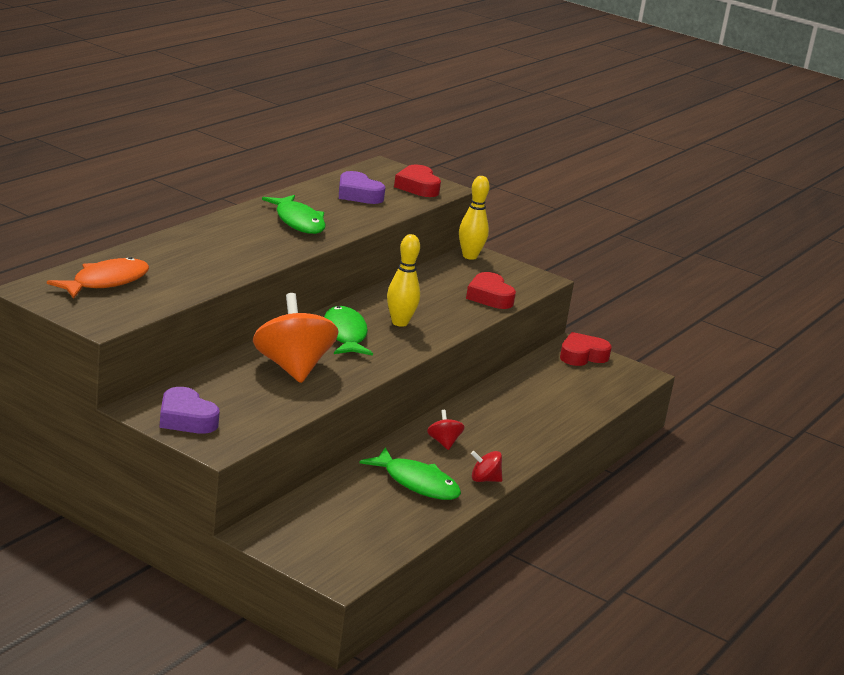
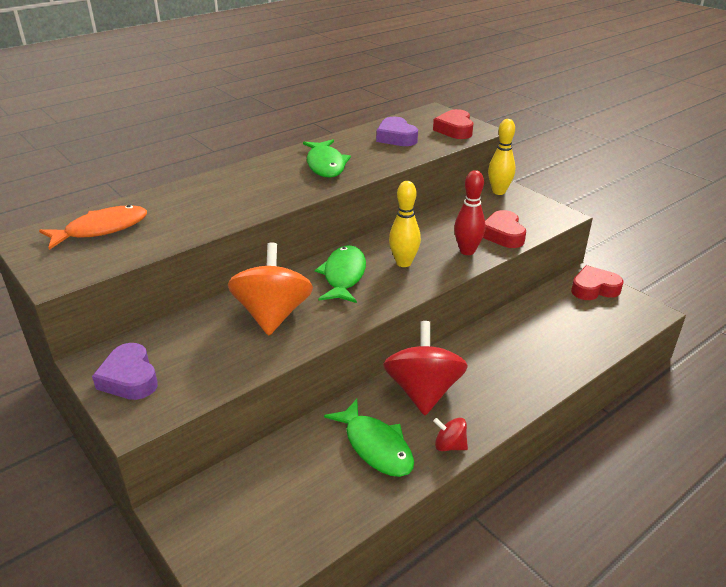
camera: 20 degrees right, 10 degrees up
(443, 442) = (423, 391): red spinning top -> red spinning top, size x2.20
(459, 312) = (467, 251): none -> red bowling pin

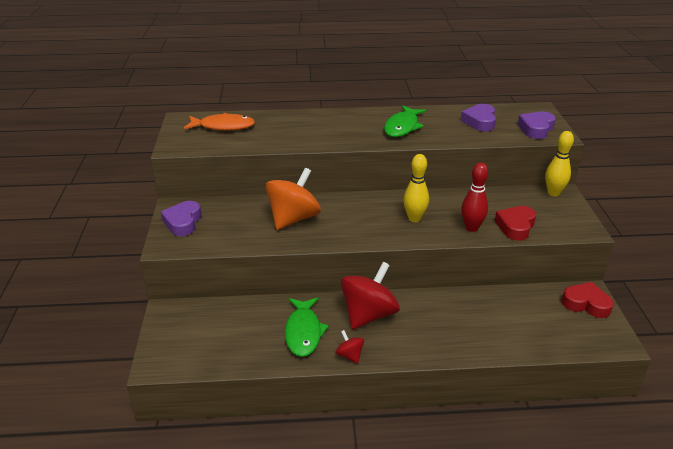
camera: 35 degrees right, 0 degrees up
(343, 276) = (363, 211): green fish -> none
(455, 129) = (536, 129): red heart -> purple heart

